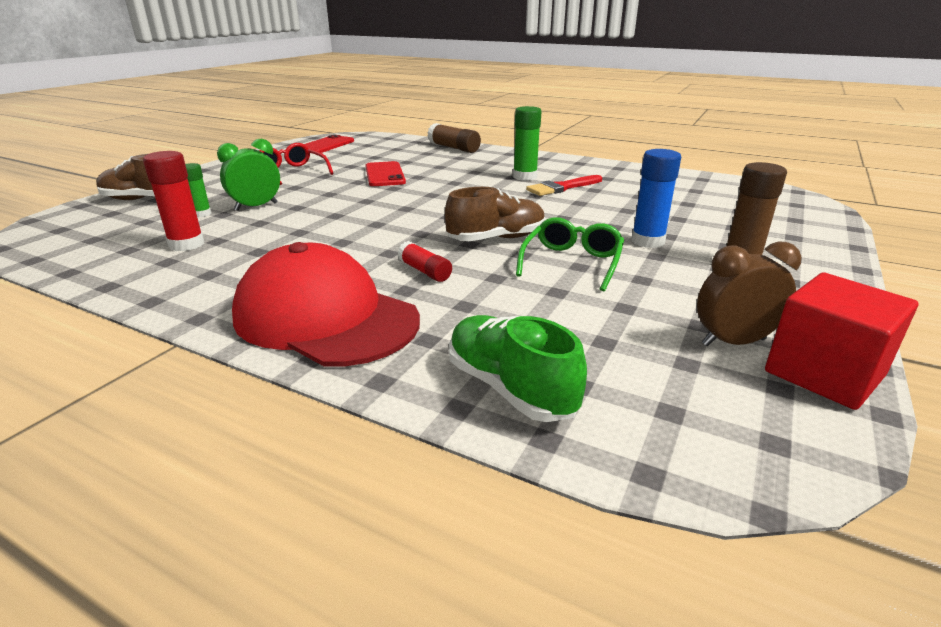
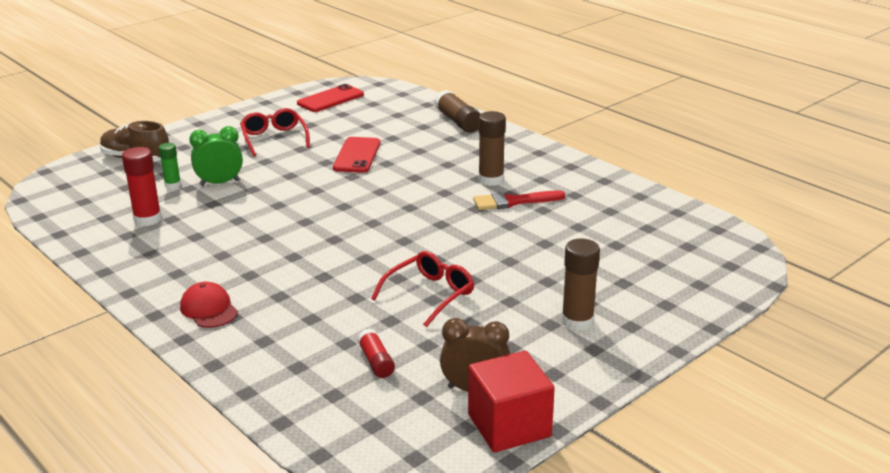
camera: 20 degrees right, 0 degrees up
(325, 317) = (209, 309): red cap -> red cap, size x0.46
(424, 271) = (306, 281): red glue stick -> red glue stick (376, 361)
(496, 239) = (391, 257): brown shoe -> none
(510, 388) = (288, 387): green shoe -> none
(525, 177) = (491, 180): green glue stick -> brown glue stick
(572, 263) = (430, 295): green glasses -> red glasses
(647, 241) = (520, 284): blue glue stick -> none

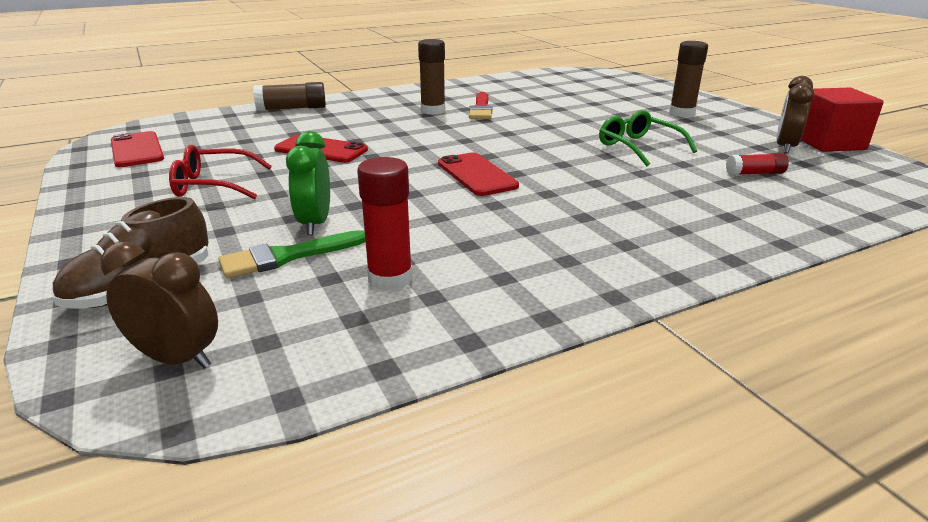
camera: 75 degrees left, 0 degrees up
(71, 185) = (176, 359): none -> brown clock
(173, 185) = (286, 256): green glue stick -> green brush
(209, 309) = (663, 242): red cap -> none
(323, 223) = (476, 175): none -> red phone
(430, 295) = (638, 147): red glasses -> green glasses

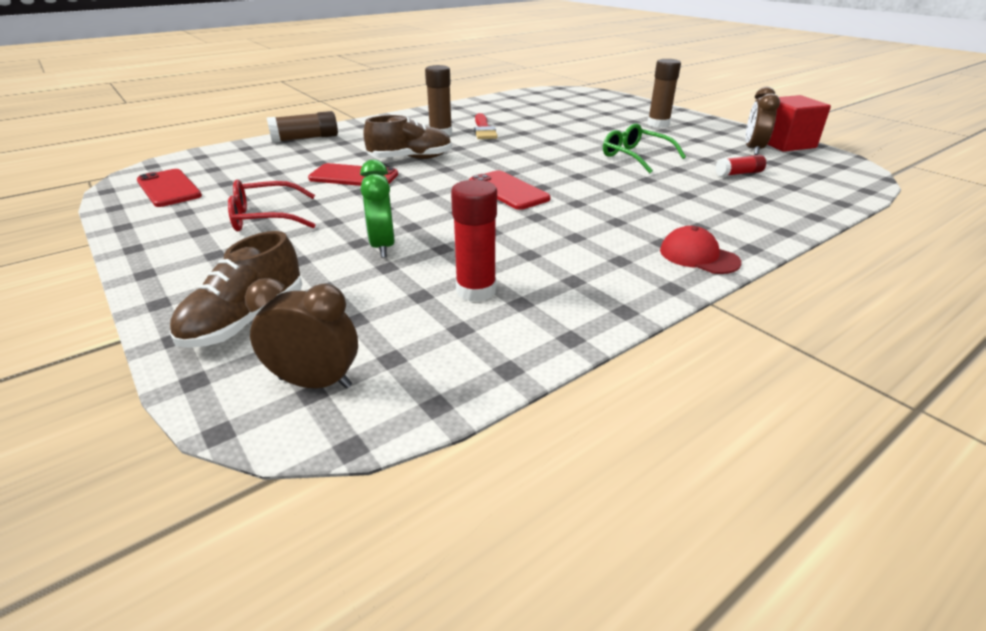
camera: 10 degrees left, 5 degrees up
(286, 256) = (371, 279): green brush -> none
(388, 135) = (411, 159): none -> brown shoe
(662, 263) = (698, 256): none -> red cap

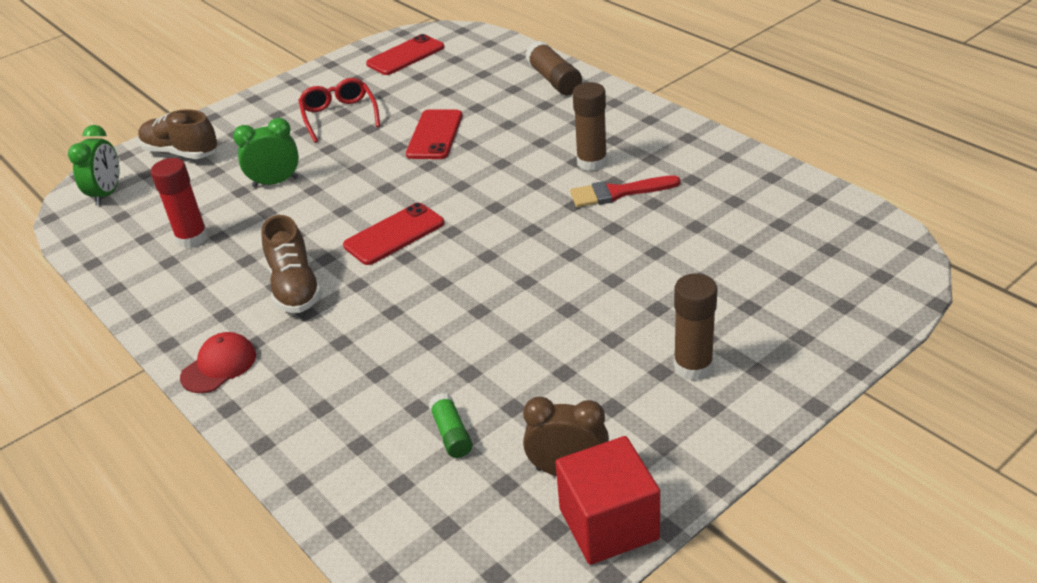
camera: 90 degrees right, 5 degrees up
(315, 382) = (107, 194): brown clock -> green clock
(411, 159) = (491, 158): brown shoe -> brown shoe (295, 287)
(635, 157) = (517, 333): green glasses -> none
(738, 173) = (451, 434): red glue stick -> green glue stick

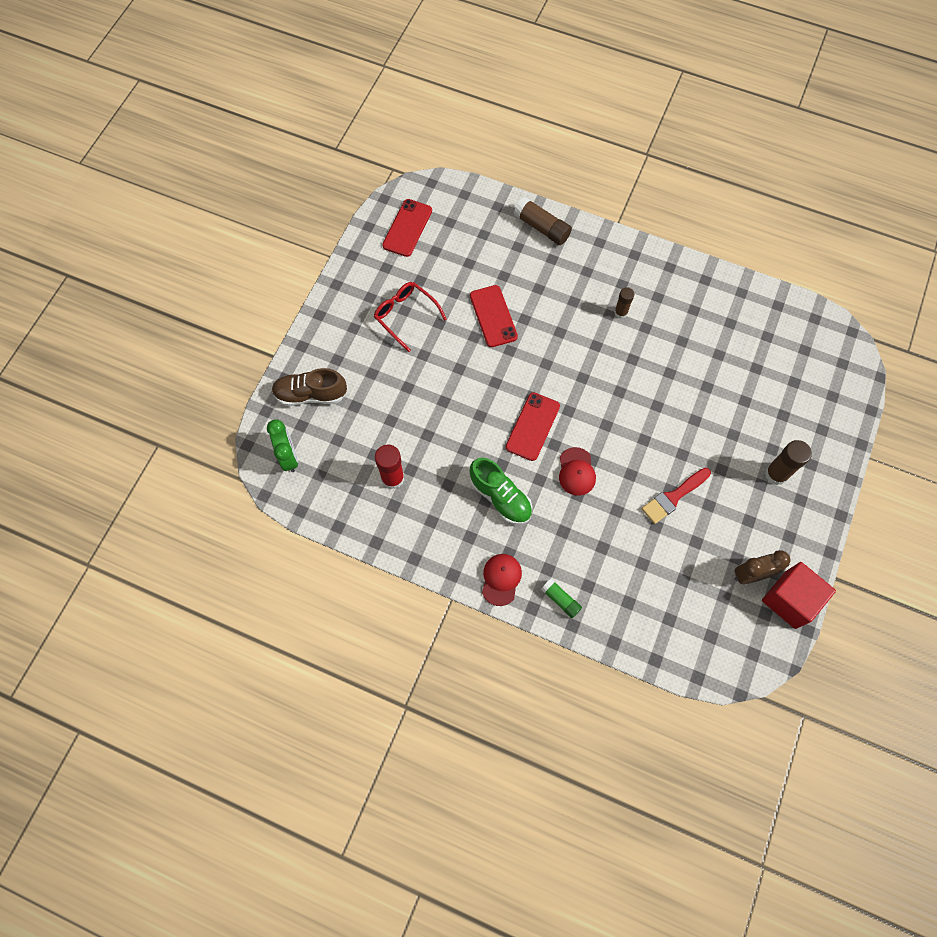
camera: 30 degrees left, 30 degrees up
(275, 182) = (410, 403): green clock -> none
(295, 287) = (500, 497): brown shoe -> green shoe
(410, 289) = (576, 472): none -> red cap
(451, 434) = (674, 574): green glue stick -> green glue stick (560, 600)
(592, 162) = (621, 312): brown glue stick -> brown glue stick, size x0.62
(618, 193) = (655, 338): red brush -> red brush (673, 497)

